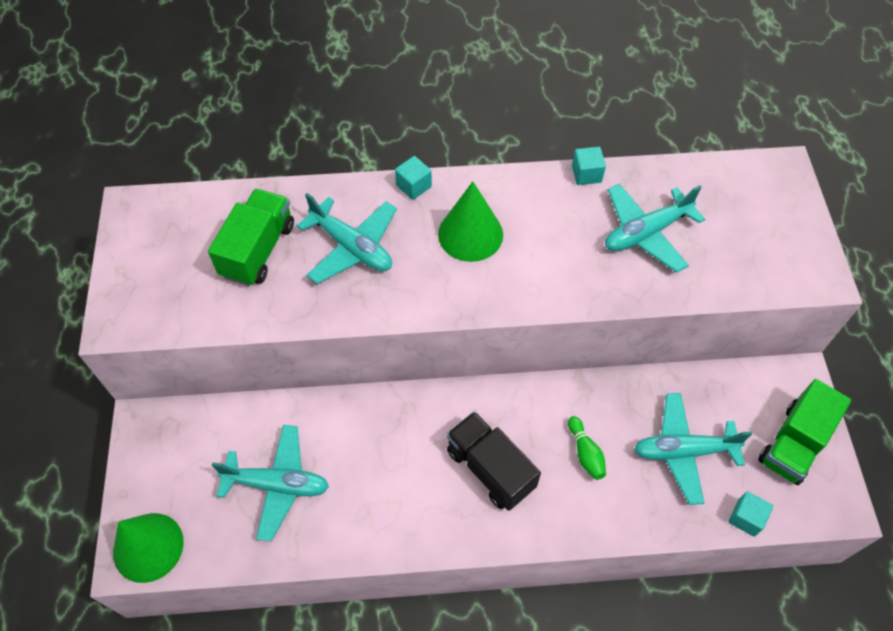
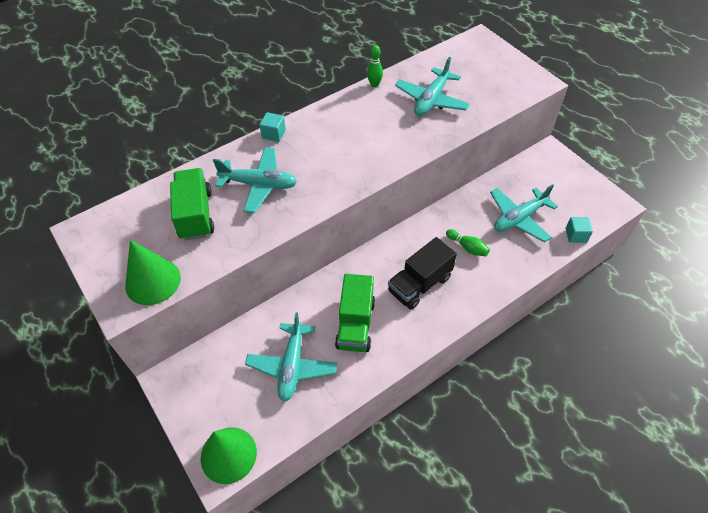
camera: 30 degrees left, 5 degrees down
(277, 485) = (292, 366): turquoise plane -> turquoise plane turned 120 degrees clockwise
(470, 234) = (330, 144): green cone -> green cone (153, 281)
(490, 469) = (419, 284): black truck -> black truck turned 60 degrees counterclockwise
(586, 174) = (374, 84): turquoise cube -> green bowling pin
(794, 443) = (571, 186): green truck -> green truck (355, 324)

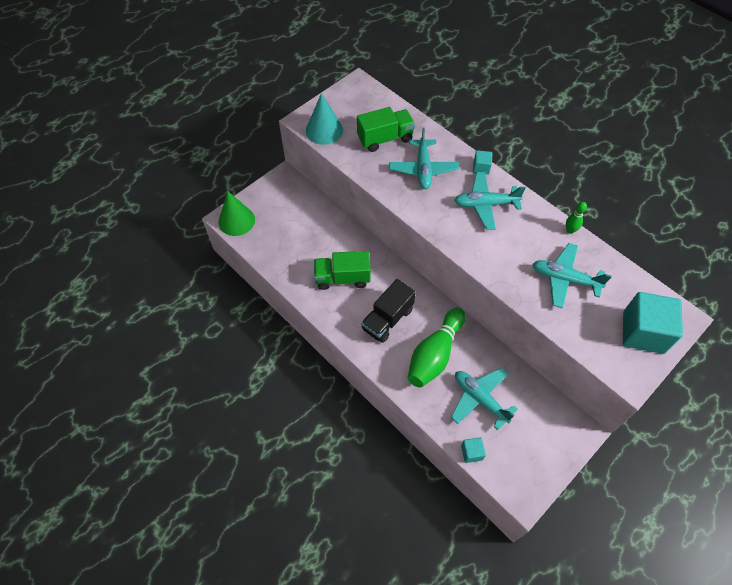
camera: 80 degrees right, 5 degrees up
(153, 281) = (324, 130): green cone -> turquoise cone
(292, 366) = (302, 243): turquoise plane -> turquoise plane (485, 204)
(419, 284) = (387, 319): black truck -> black truck turned 90 degrees counterclockwise
(467, 247) = (434, 354): green bowling pin -> green bowling pin, size x2.23
(492, 64) = (643, 332): none -> turquoise cube

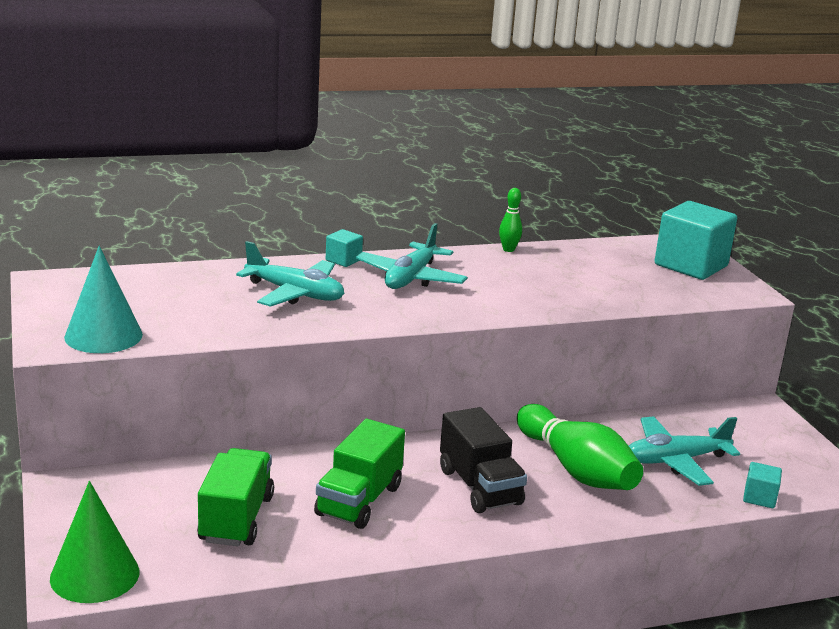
camera: 65 degrees left, 35 degrees down
(385, 138) = (196, 299): green truck -> green truck (236, 519)
(564, 279) = (580, 276): turquoise plane -> none

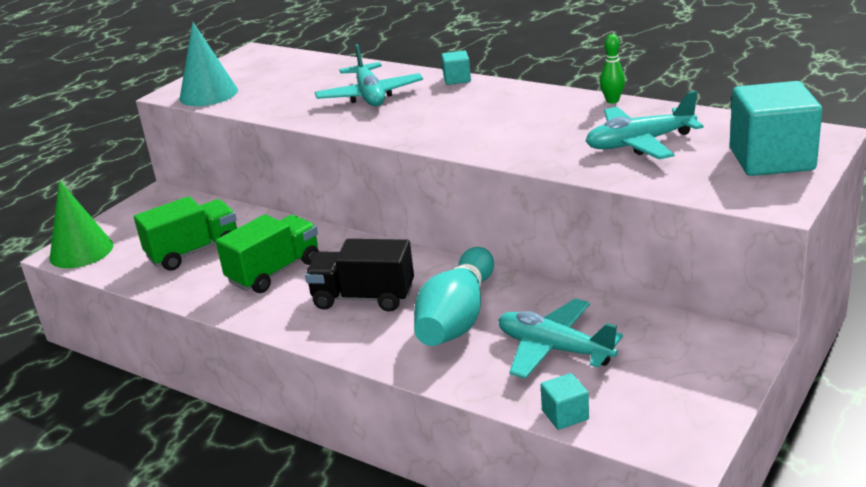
camera: 55 degrees right, 5 degrees up
(359, 501) = (274, 272): green truck -> green truck turned 150 degrees clockwise
(410, 278) = (475, 105): turquoise plane -> turquoise plane (639, 143)
(479, 487) = (363, 298): black truck -> black truck turned 75 degrees clockwise
(576, 469) = (457, 318): green bowling pin -> turquoise bowling pin

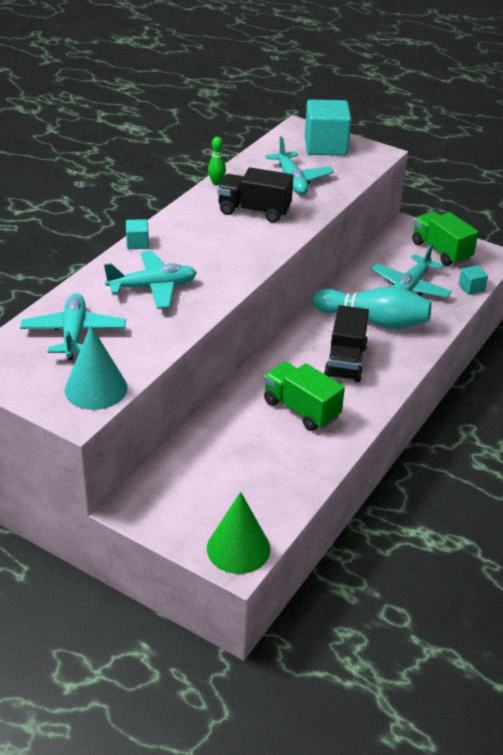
camera: 95 degrees left, 10 degrees up
(193, 252) = (257, 463): green truck -> green truck (441, 251)
(294, 75) = (74, 333): none -> turquoise plane
(547, 128) = (254, 211): none -> black truck

